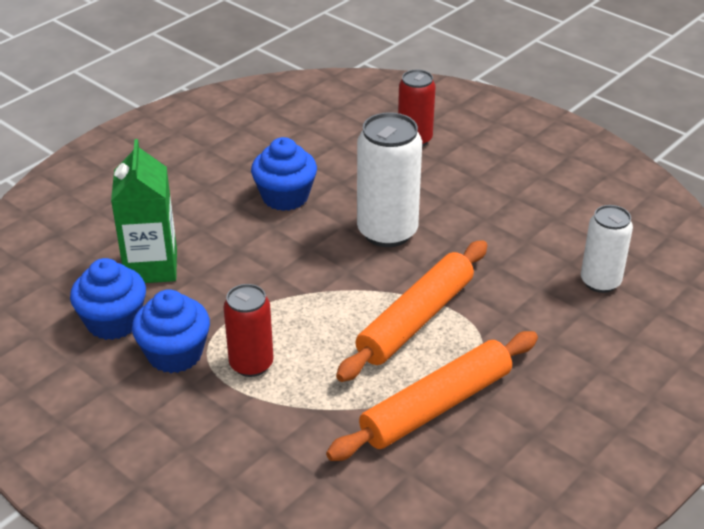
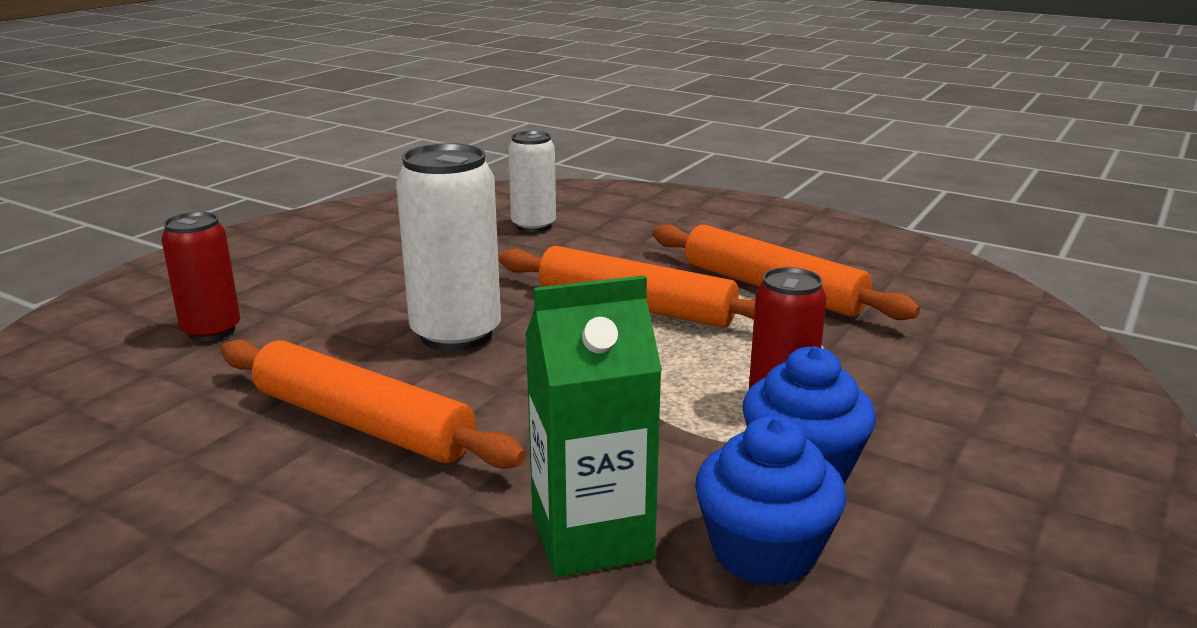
camera: 100 degrees left, 15 degrees down
(285, 197) = (361, 423): blue cupcake -> orange rolling pin

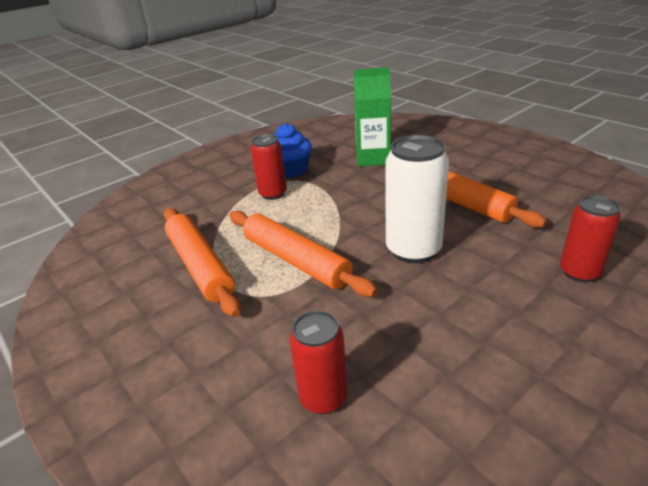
camera: 160 degrees left, 10 degrees up
(533, 226) = (323, 397): white can -> red can
(764, 552) = (324, 152): blue cupcake -> none

